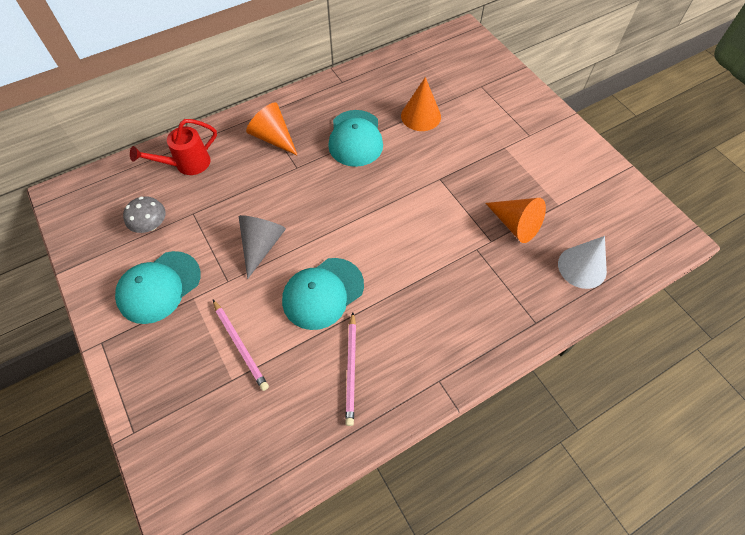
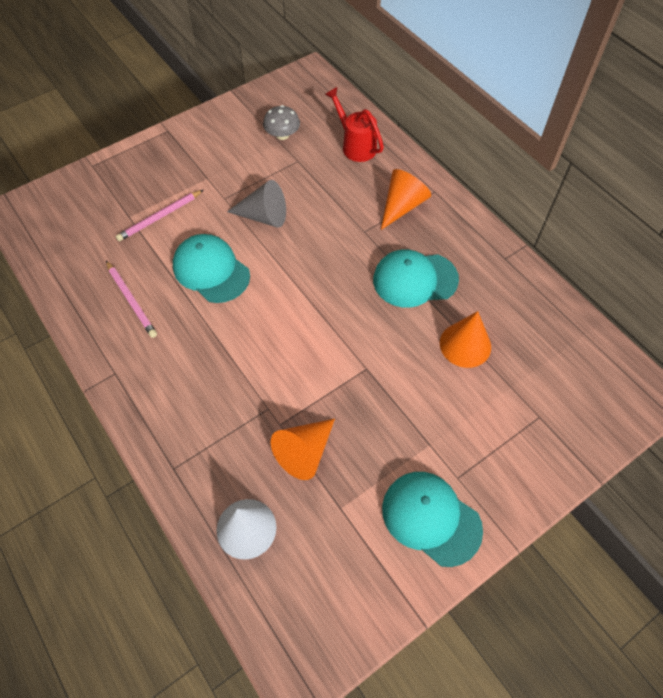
camera: 85 degrees right, 0 degrees up
(159, 287) = (218, 154): turquoise cap -> turquoise cap (431, 518)
(351, 369) = (131, 300): pink pencil -> pink pencil turned 120 degrees counterclockwise

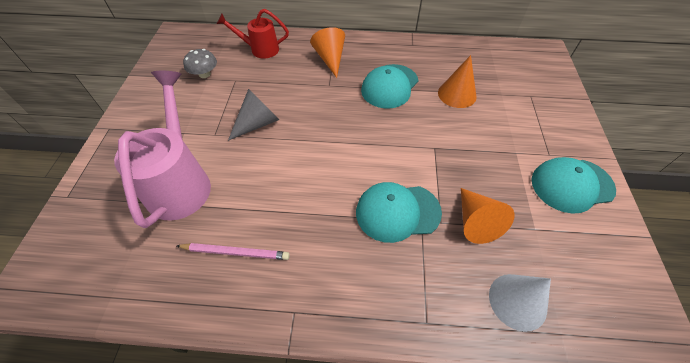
camera: 50 degrees left, 5 degrees down
(160, 217) = (180, 182): pink pencil -> pink watering can
(211, 270) = (268, 181): turquoise cap -> turquoise cap (397, 212)

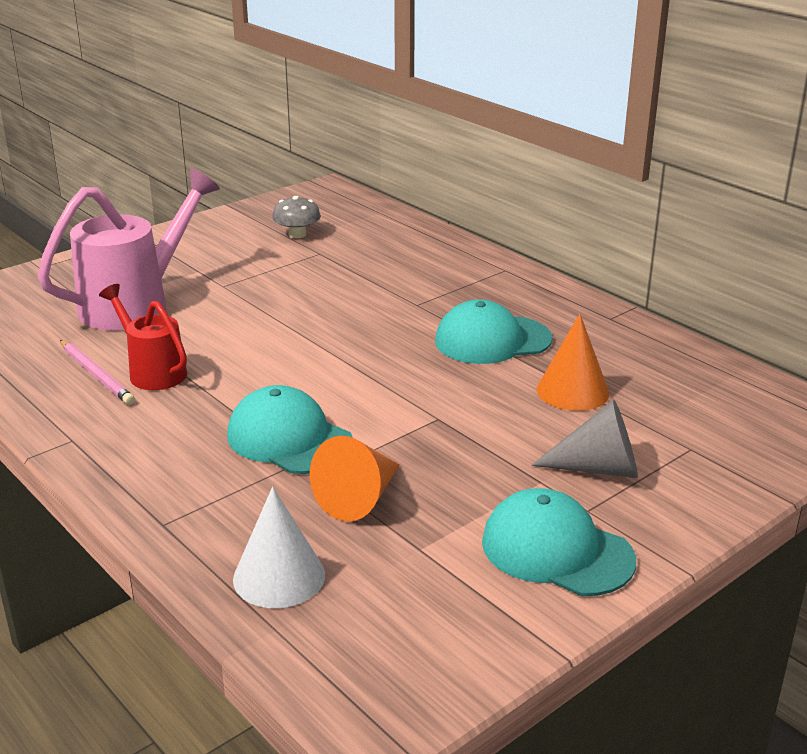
camera: 45 degrees right, 25 degrees down
(257, 123) = (278, 298): grey cone -> grey cone (598, 468)
(260, 49) = (395, 239): red watering can -> red watering can (153, 371)
(330, 59) = (464, 282): orange cone -> none

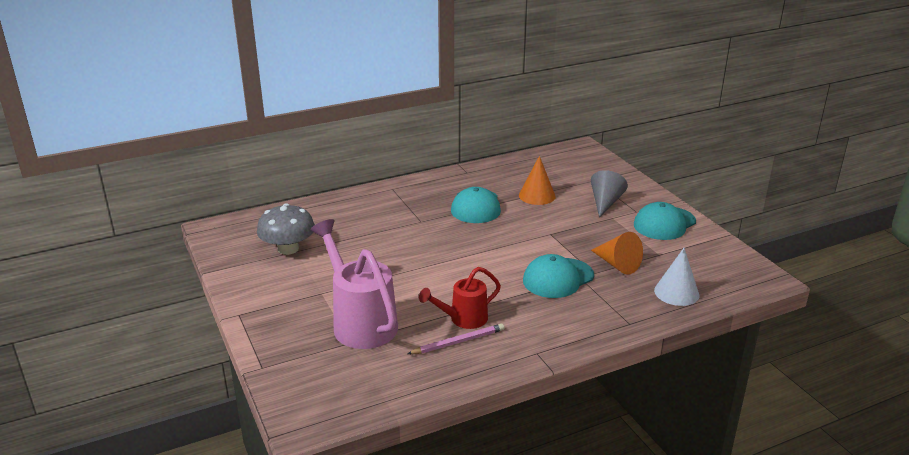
camera: 75 degrees left, 0 degrees up
(297, 234) = (288, 249): grey mushroom -> grey mushroom, size x1.61

